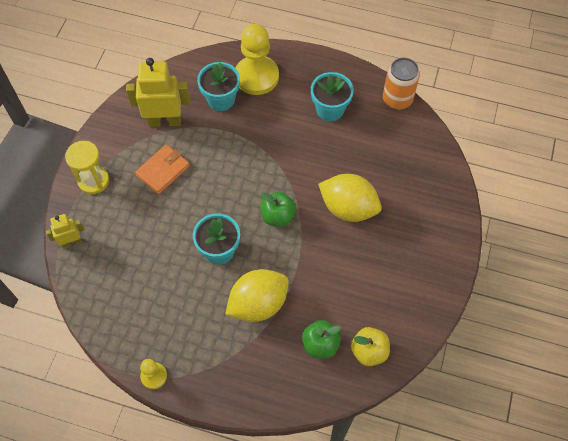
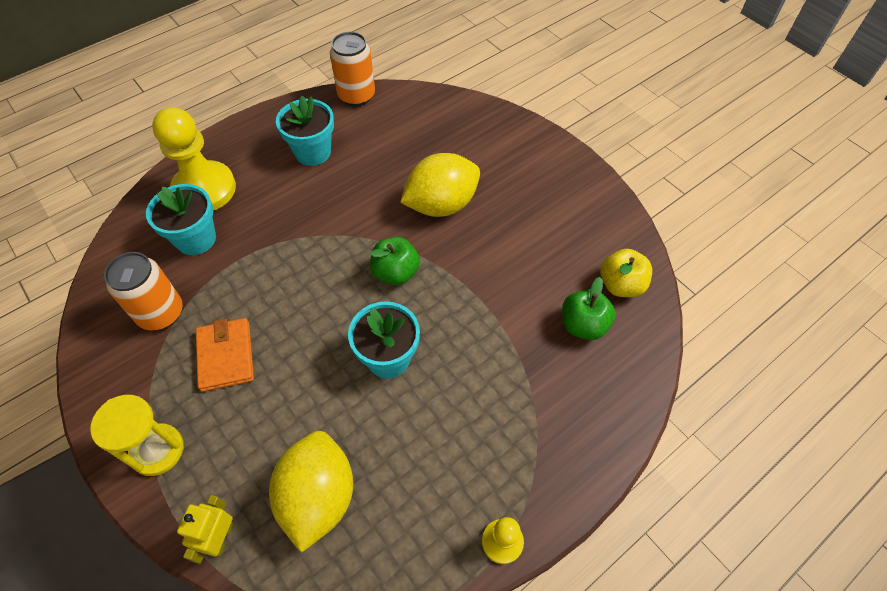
camera: 55 degrees left, 5 degrees down
(165, 121) = (161, 313): yellow robot -> orange can
(258, 304) = (489, 357): yellow lemon -> yellow lemon (318, 497)

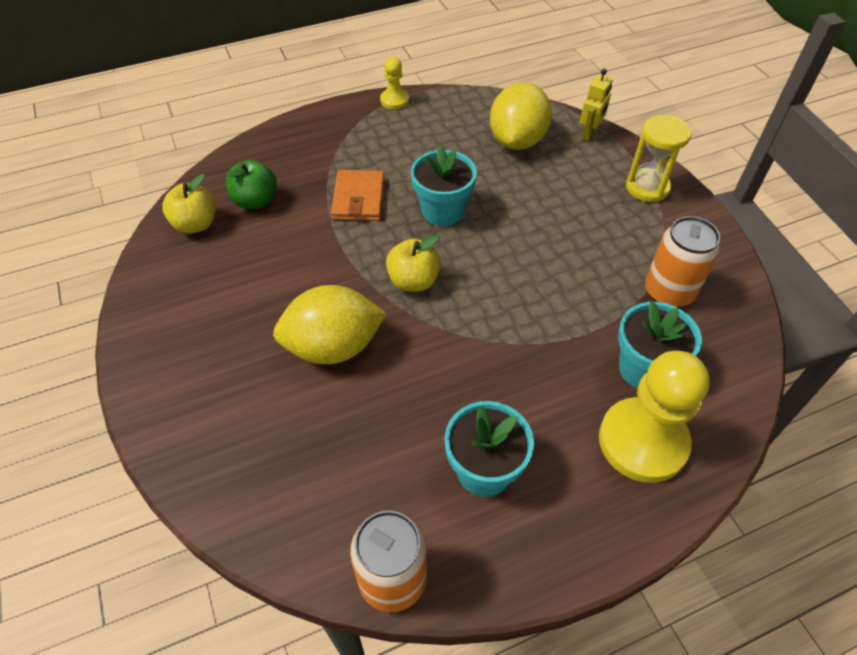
camera: 165 degrees left, 5 degrees down
(226, 356) = (595, 241): orange wallet -> orange wallet (358, 199)
(395, 273) = (413, 281): green apple -> yellow apple

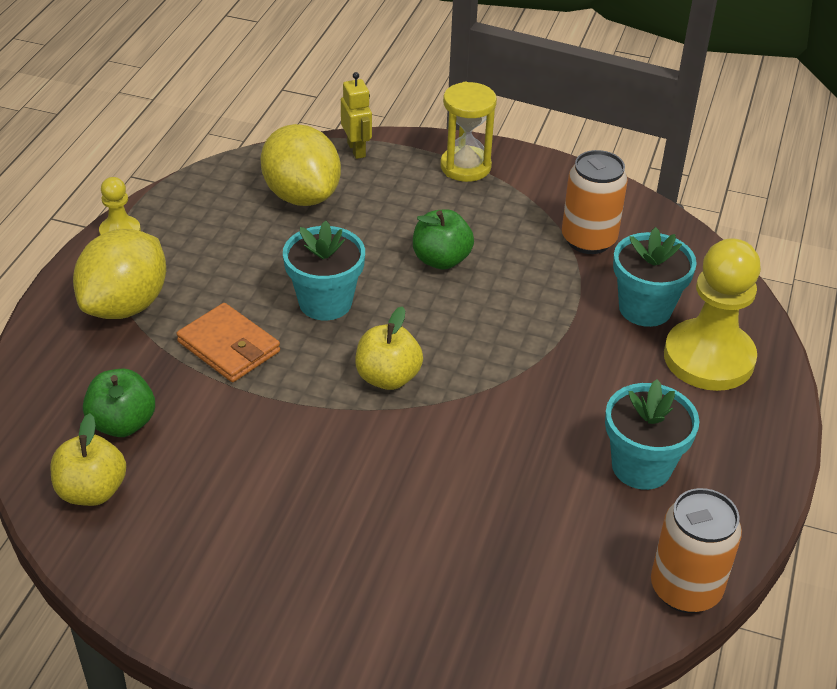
camera: 50 degrees left, 10 degrees down
(333, 347) = (401, 481): yellow lemon -> yellow lemon (125, 305)
(547, 234) = (441, 260): none -> green apple

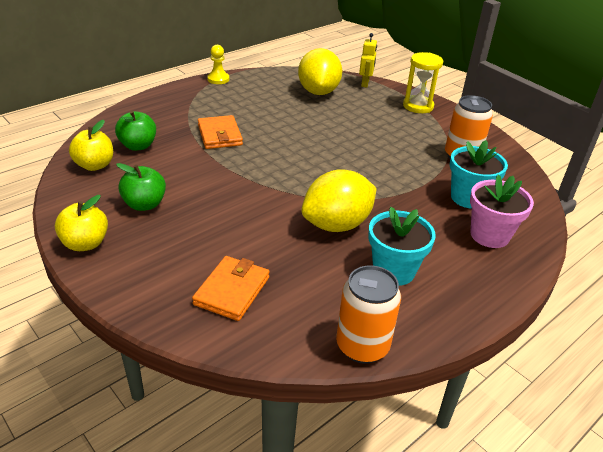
camera: 30 degrees right, 5 degrees down
(125, 305) = (190, 104): yellow lemon -> yellow lemon (337, 224)
(325, 302) = (286, 134): turquoise flower pot -> none
(388, 377) = (285, 175): yellow apple -> yellow apple (85, 243)
(441, 260) = (366, 138): green apple -> green apple (144, 204)
(479, 595) = (232, 291): none -> orange wallet
(708, 358) = (489, 235): yellow pawn -> pink flower pot

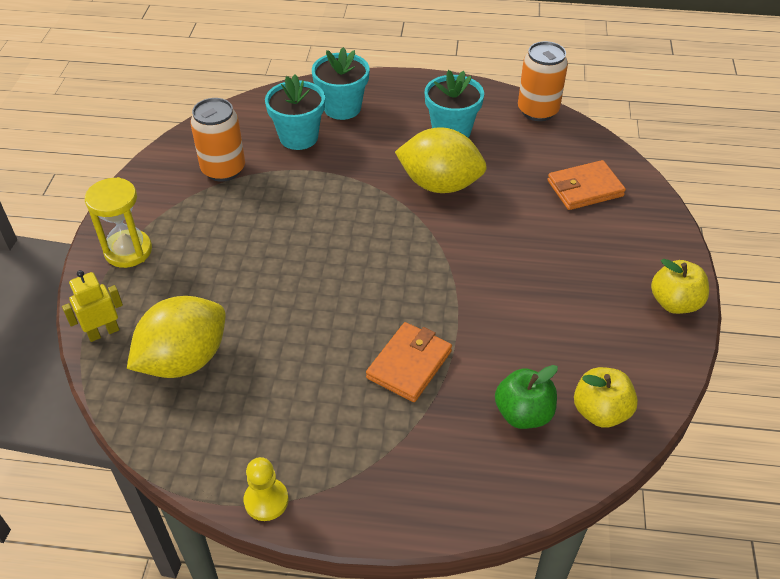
camera: 130 degrees left, 10 degrees up
(144, 204) = (587, 314): green apple -> none
(489, 235) = (342, 108): pink flower pot -> turquoise flower pot

